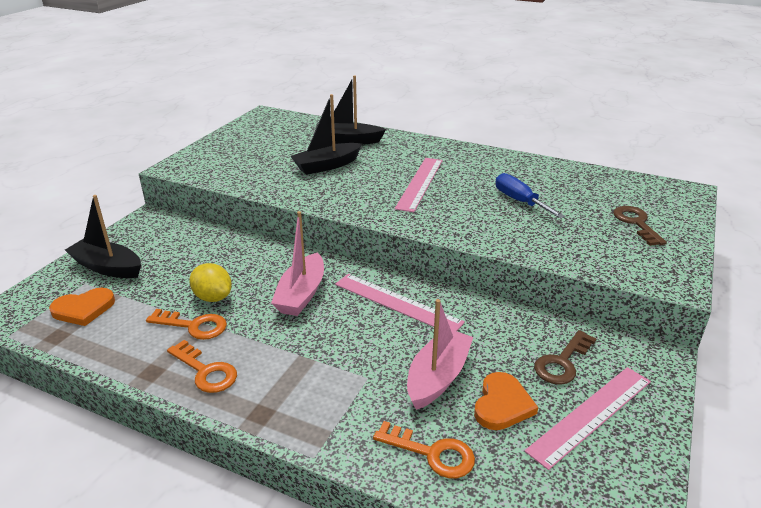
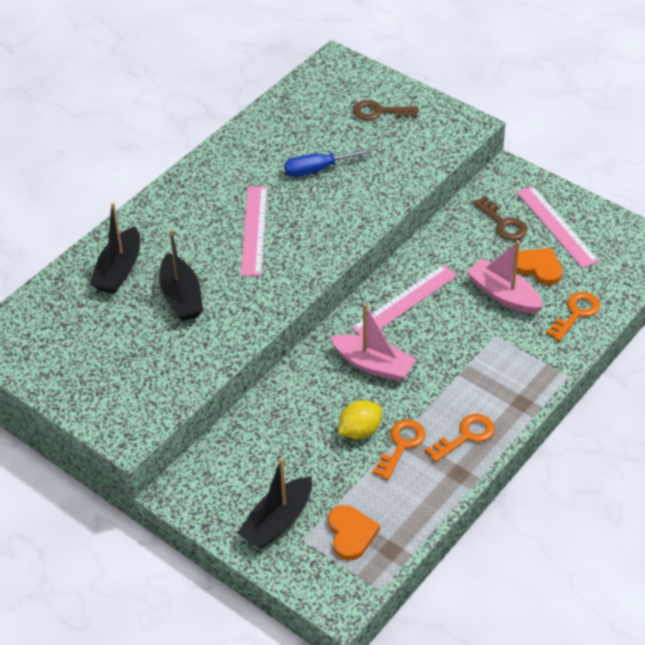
camera: 75 degrees left, 15 degrees up
(419, 183) = (254, 230): pink ruler -> pink ruler turned 60 degrees clockwise

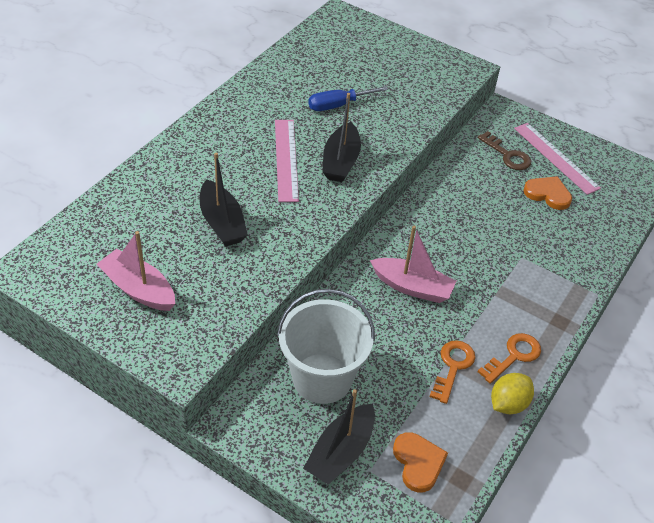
camera: 10 degrees left, 0 degrees up
(119, 270) = (157, 197): black boat -> black boat (341, 161)
(269, 453) = (322, 378): none -> white bucket
(360, 431) = (410, 353): yellow lemon -> yellow lemon (508, 404)
(379, 112) = (387, 56): brown key -> none
(405, 301) = (432, 226): pink ruler -> none
(503, 295) = (522, 219): pink boat -> pink boat (138, 289)
(576, 314) = (591, 236): orange key -> none

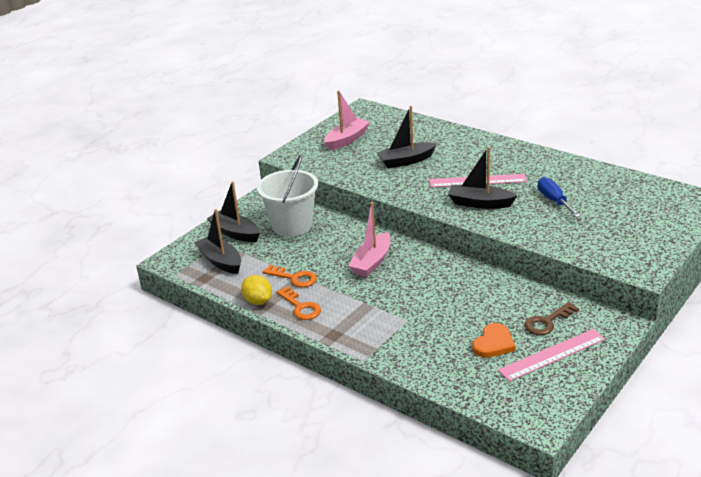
camera: 100 degrees right, 15 degrees down
(418, 463) = (220, 261): orange heart -> black boat

